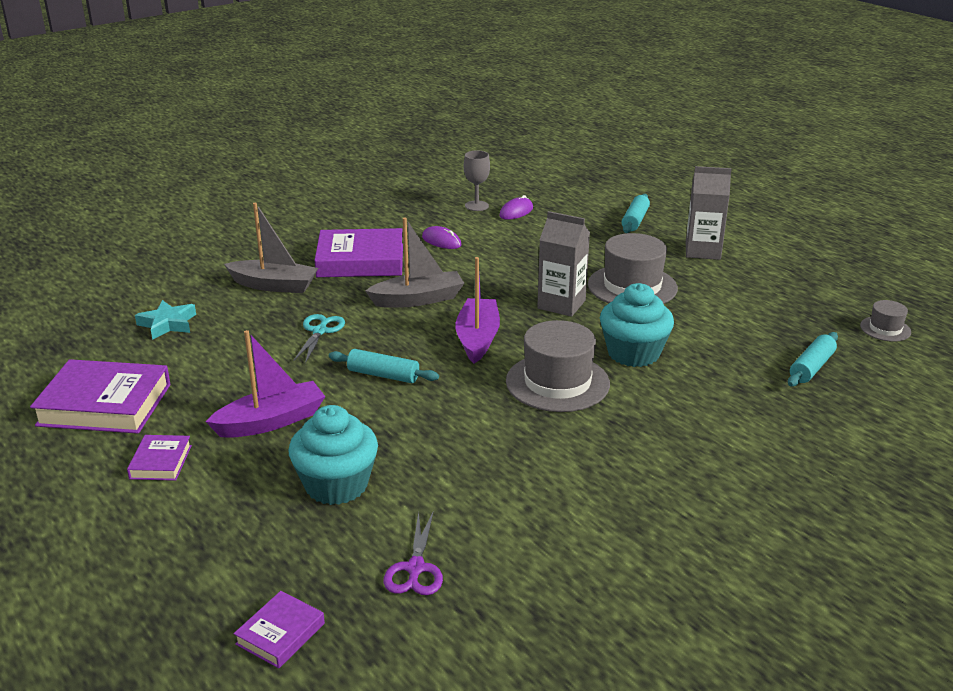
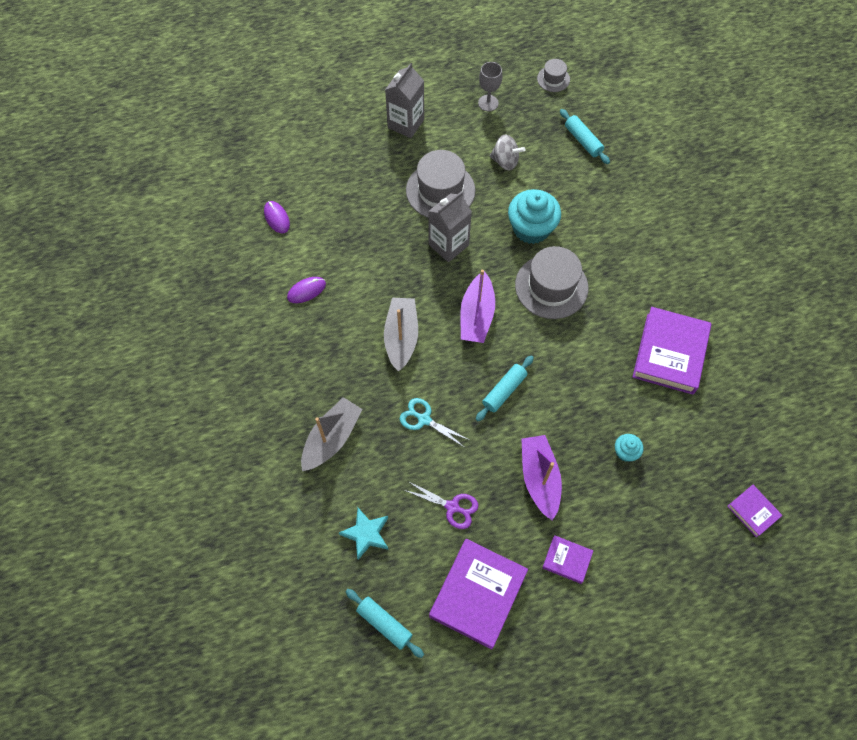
camera: 70 degrees left, 35 degrees up
(336, 485) = (625, 452): turquoise cupcake -> turquoise cupcake, size x0.49
(360, 260) = (315, 361): purple book -> purple book (669, 353)
(415, 568) = (716, 427): purple scissors -> purple scissors (452, 507)
(476, 206) = (249, 243): grey goblet -> grey goblet (488, 103)
(477, 339) = (476, 315): purple boat -> purple boat turned 105 degrees counterclockwise
(635, 220) = (334, 143): turquoise rolling pin -> turquoise rolling pin (384, 624)
(716, 318) = (505, 161): none -> grey spinning top

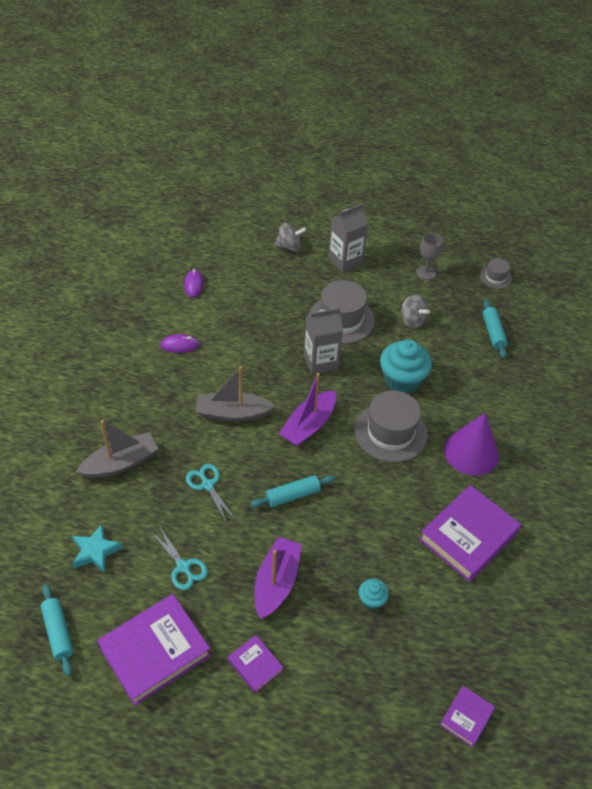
camera: 25 degrees right, 15 degrees down
(343, 132) = (289, 247): none -> grey spinning top
(401, 337) = (232, 413): grey boat -> grey boat turned 120 degrees counterclockwise
(452, 507) = (183, 567): purple scissors -> turquoise scissors
(629, 272) = (471, 452): none -> purple cone
(753, 511) = (466, 717): purple book -> purple book turned 45 degrees clockwise

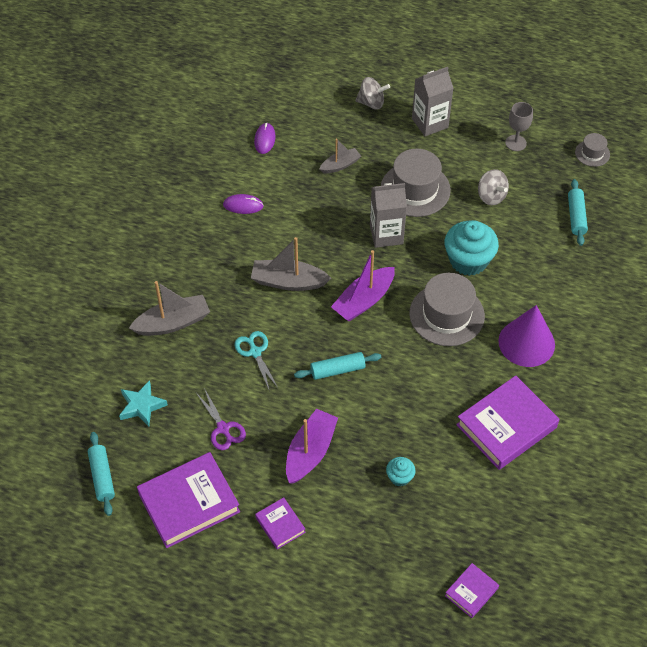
camera: 10 degrees right, 5 degrees up
(183, 567) = (223, 428): turquoise scissors -> purple scissors
(268, 302) = (340, 165): none -> grey boat

